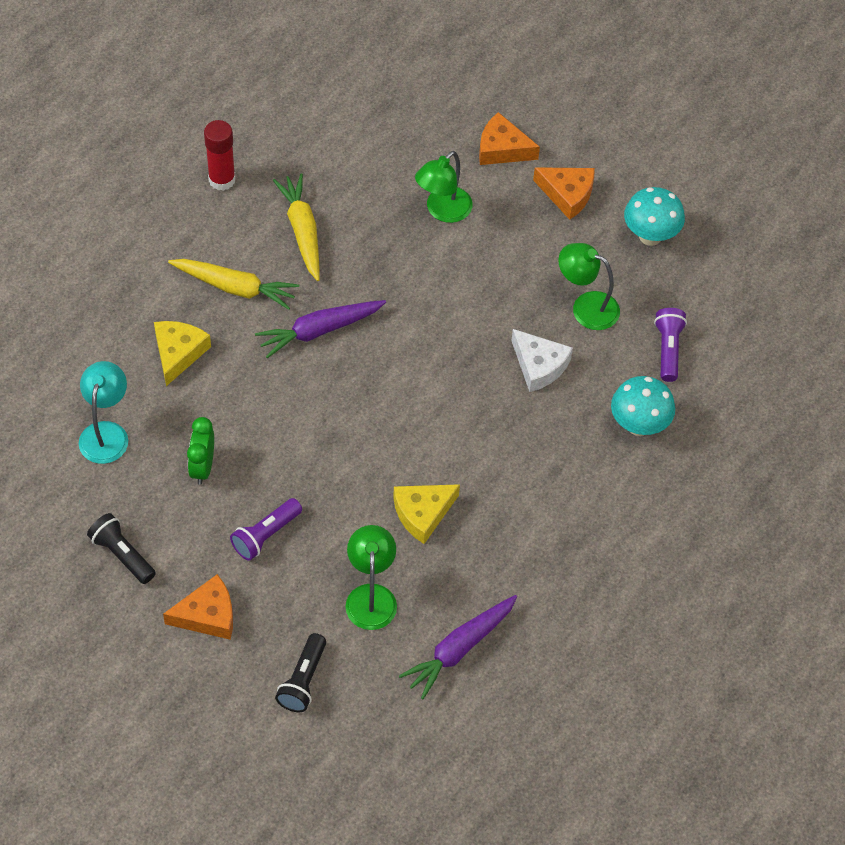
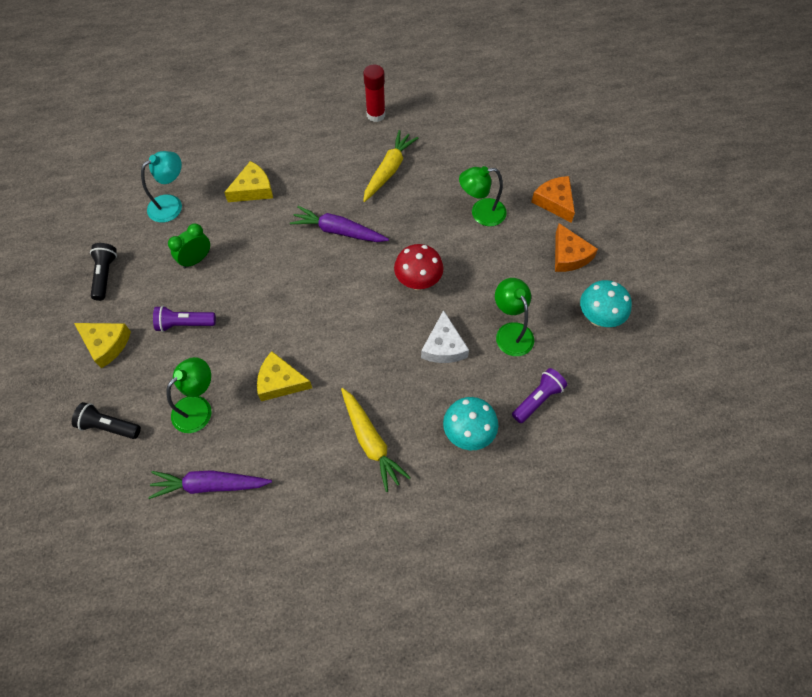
camera: 45 degrees right, 5 degrees up
(207, 615) = (106, 344): orange cheese -> yellow cheese
(235, 288) = (320, 176): yellow carrot -> yellow carrot (371, 442)
(303, 680) = (109, 426): black flashlight -> black flashlight turned 45 degrees clockwise
(453, 323) = (418, 282): none -> red mushroom

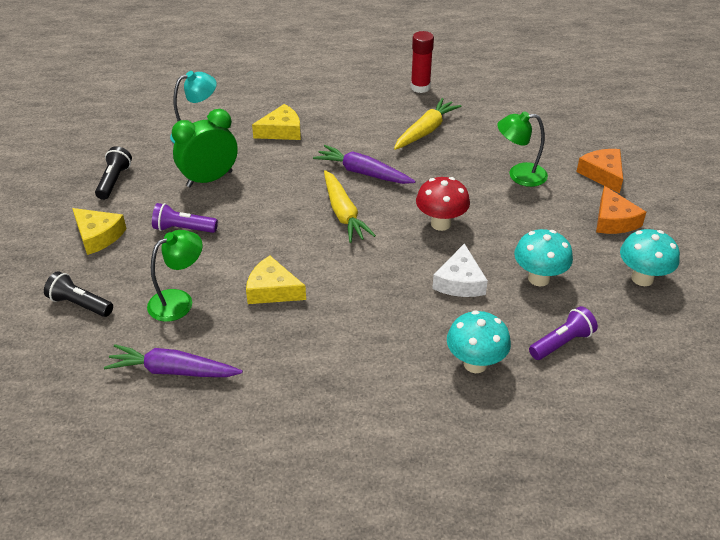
camera: 10 degrees right, 20 degrees down
(196, 259) = (209, 179): green clock -> green clock, size x1.54
(371, 442) = (361, 356): yellow carrot -> yellow carrot (343, 213)
(511, 332) = (538, 278): green lamp -> turquoise mushroom

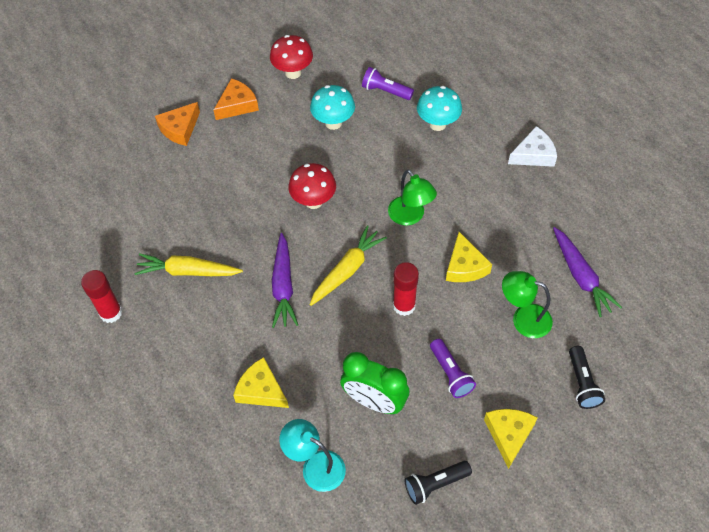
camera: 120 degrees left, 15 degrees up
(273, 231) = (404, 306): none -> red glue stick
(460, 282) = (369, 162): white cheese -> white cheese (534, 154)
(519, 175) = (215, 179): green lamp -> green lamp (410, 216)
(642, 278) = (293, 72): turquoise mushroom -> red mushroom

